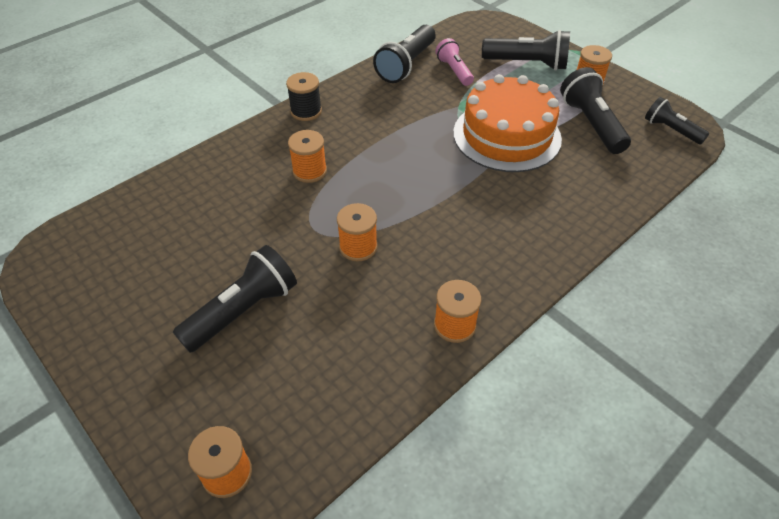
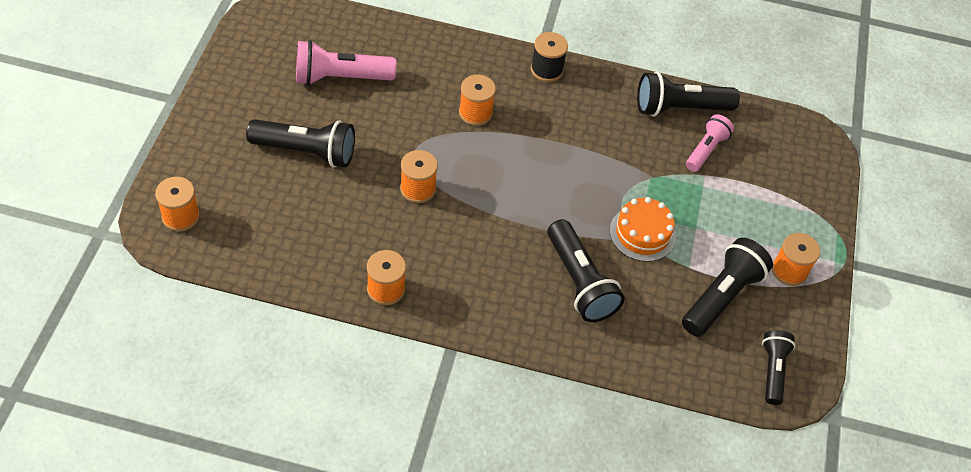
camera: 50 degrees right, 5 degrees up
(181, 242) = (340, 77): none -> pink flashlight
(506, 135) = (642, 233): orange cake -> orange cake, size x0.56
(527, 64) = (775, 205): black flashlight -> black flashlight (579, 282)

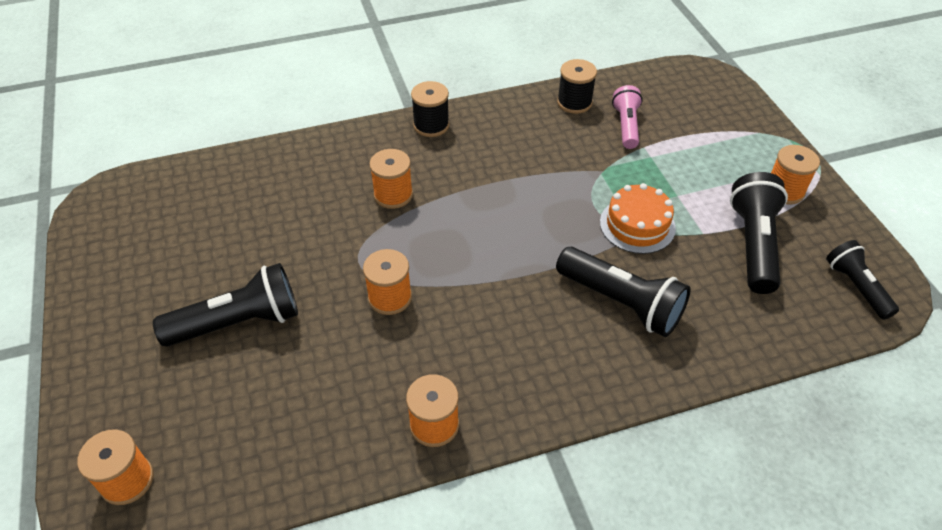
camera: 25 degrees left, 5 degrees down
(340, 77) = (226, 228): pink flashlight -> none
(679, 108) = (574, 102): black flashlight -> black spool

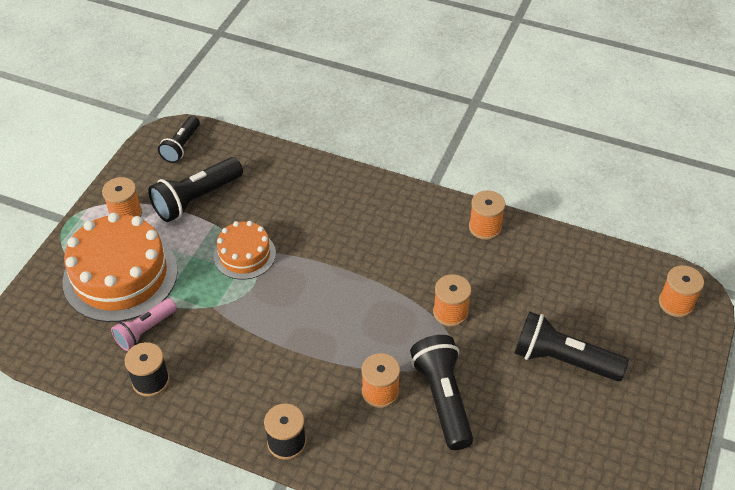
camera: 140 degrees left, 0 degrees up
(621, 303) = (315, 219): black flashlight -> black flashlight (443, 398)
(705, 146) = (120, 275): none -> orange cake

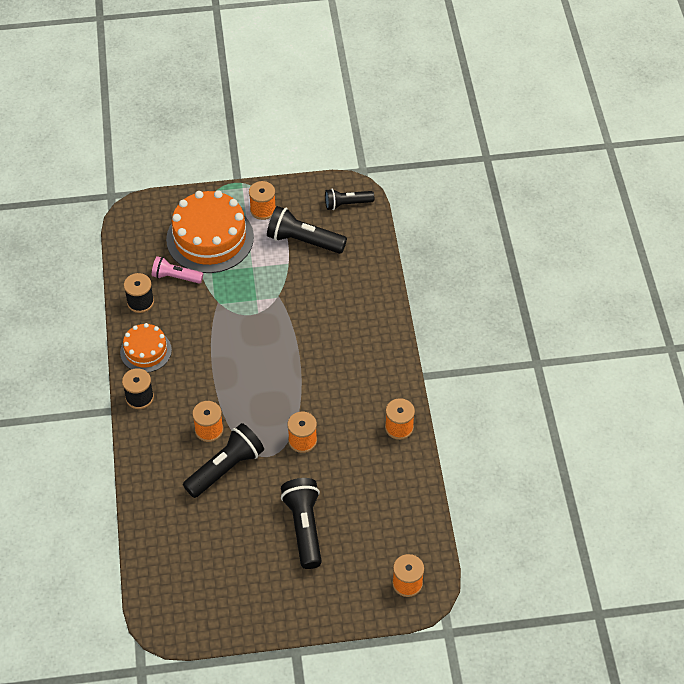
camera: 60 degrees right, 5 degrees up
(244, 255) = (273, 295): orange cake -> orange cake (146, 351)

